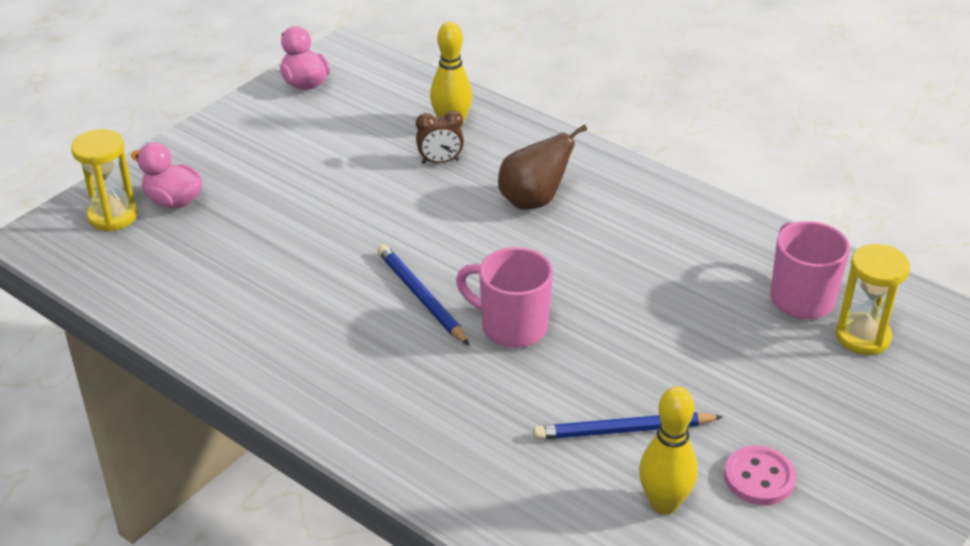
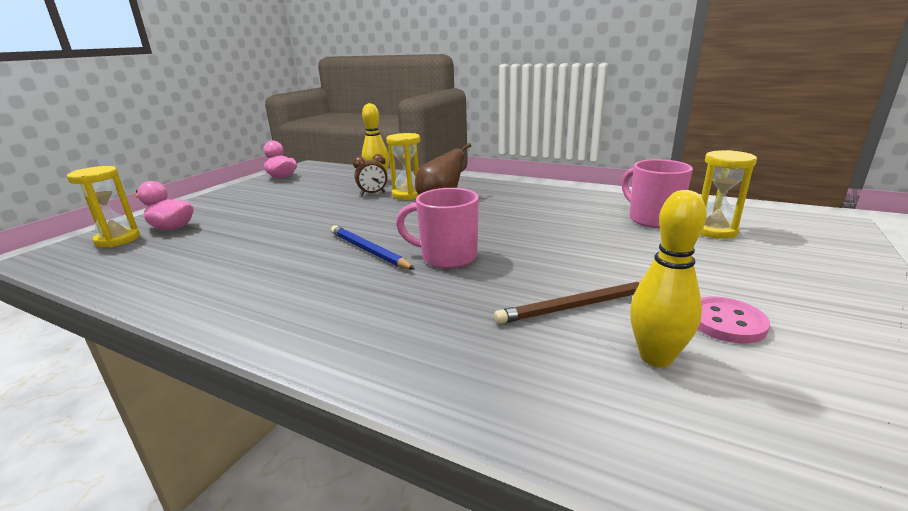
camera: 10 degrees left, 15 degrees down
(490, 174) = (408, 195): none -> yellow hourglass
(624, 430) = (576, 306): blue pencil -> brown pencil

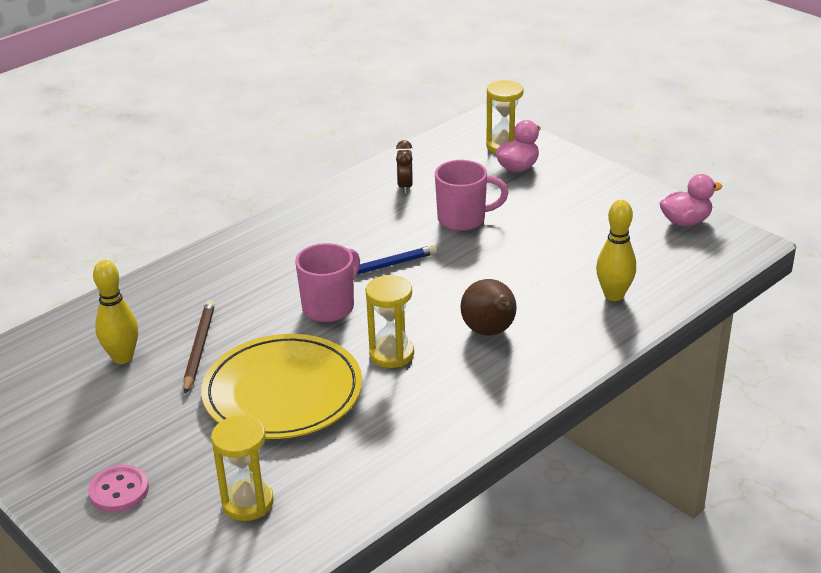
camera: 110 degrees right, 10 degrees up
(373, 194) = (557, 286): brown clock -> brown clock (405, 186)
(408, 195) = (534, 311): yellow hourglass -> yellow hourglass (391, 354)
(586, 248) = (283, 392): none -> yellow plate
(652, 219) = (312, 473): pink mug -> pink mug (463, 219)
(726, 322) = (122, 407): pink button -> pink button (119, 491)

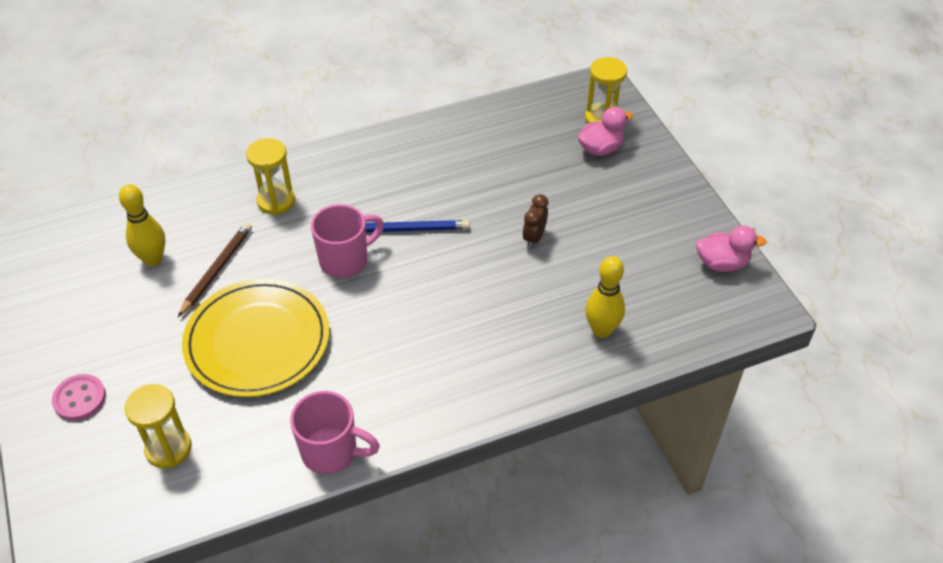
camera: 20 degrees right, 15 degrees up
(391, 354) = (368, 331): yellow hourglass -> yellow hourglass (276, 201)
(405, 186) = (485, 141): brown clock -> brown clock (534, 238)
(463, 219) = (516, 196): pink mug -> pink mug (331, 452)
(490, 332) = (466, 335): brown pear -> none

